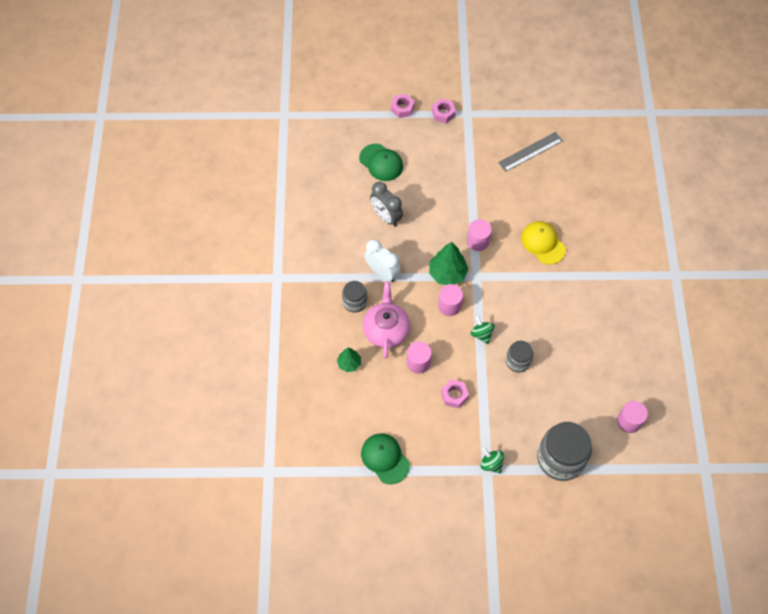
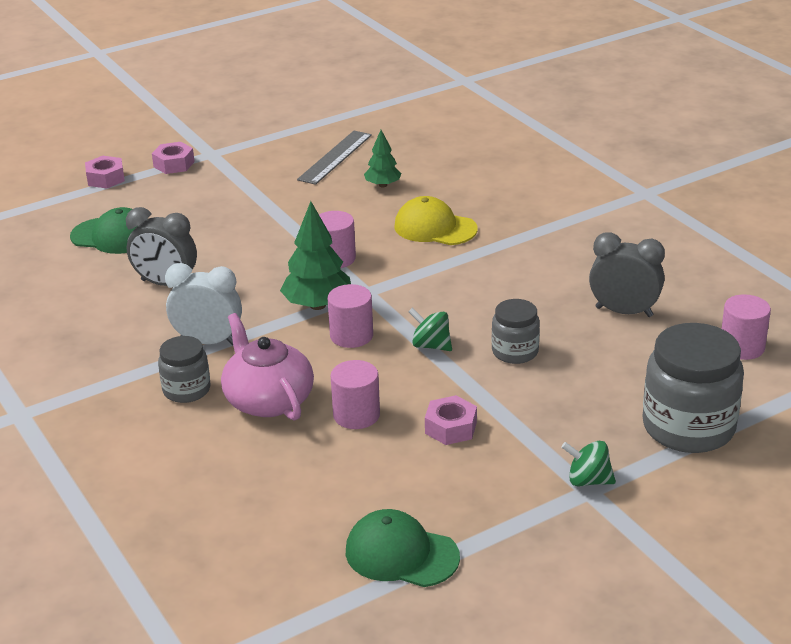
camera: 30 degrees left, 30 degrees down
(349, 363) = (235, 464): green tree -> green tree (383, 185)
(591, 363) = (624, 312): none -> grey clock

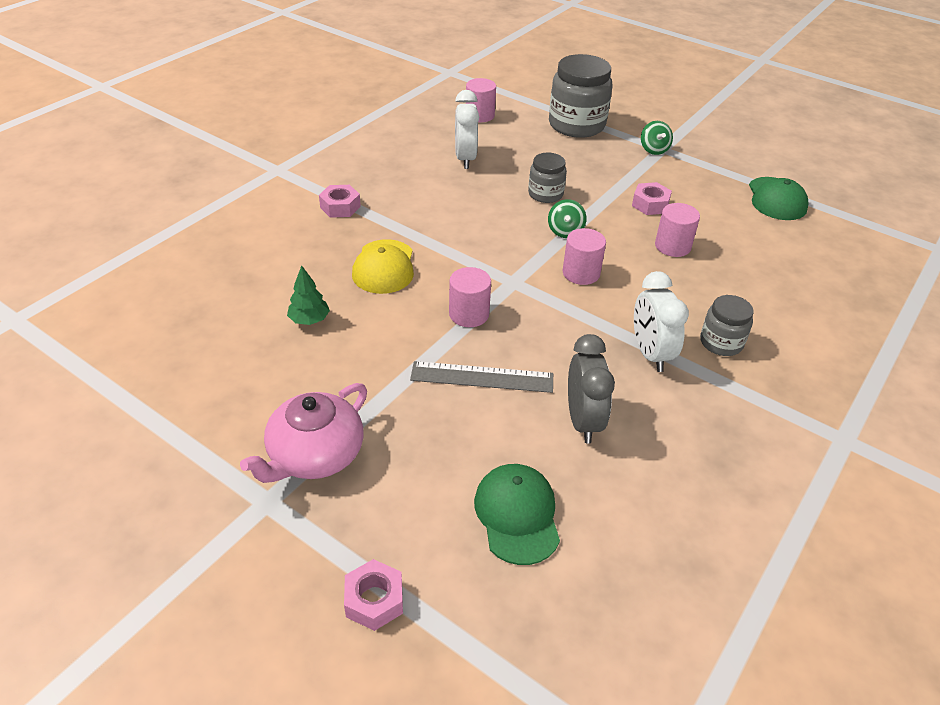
camera: 115 degrees left, 10 degrees up
(174, 164) = (308, 532): pink nut -> pink nut (340, 207)
(268, 400) = (693, 293): pink teapot -> pink teapot (315, 455)
(318, 305) = (551, 303): green tree -> none
(335, 157) = (251, 375): grey ruler -> grey ruler (482, 377)
(624, 312) = (465, 159): grey clock -> white clock

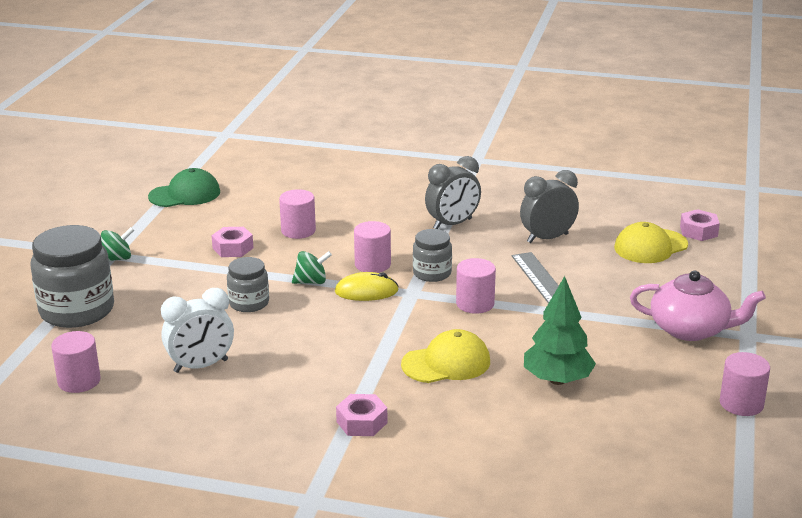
camera: 110 degrees left, 15 degrees down
(170, 426) = (741, 403): none -> pink cylinder
(309, 320) = (557, 380): green tree -> green tree, size x1.68
(374, 600) = (761, 277): pink nut -> pink nut (698, 231)
(517, 515) = (650, 246): green cap -> yellow cap
(531, 256) = (366, 291): none -> yellow mouse
(650, 354) = (452, 224): white clock -> grey clock
(721, 342) = (415, 201): grey jar -> grey jar (432, 273)

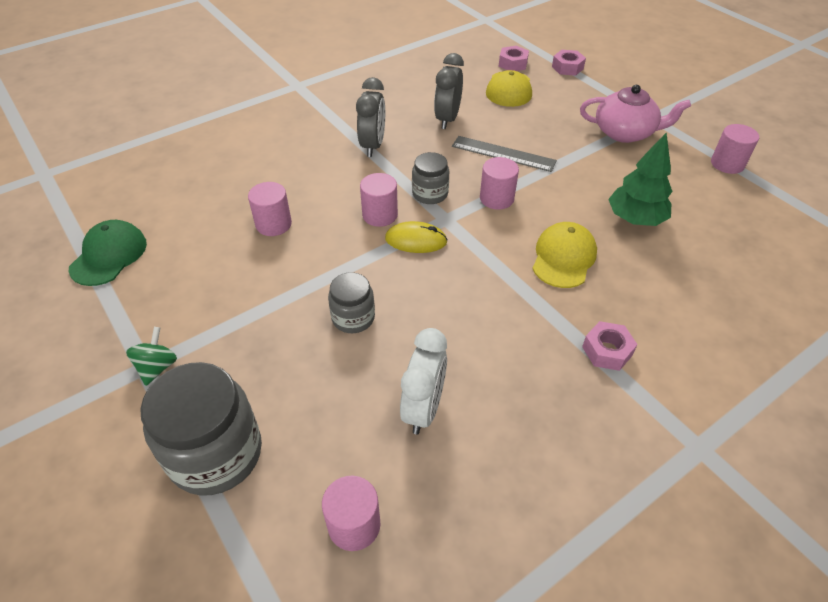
camera: 50 degrees left, 20 degrees up
(233, 248) = (248, 277): pink nut -> pink nut (567, 67)
(311, 282) = (364, 262): green spinning top -> none
(366, 291) = (416, 240): yellow mouse -> yellow mouse turned 60 degrees clockwise
(690, 329) = (625, 132): pink teapot -> pink teapot turned 45 degrees clockwise

